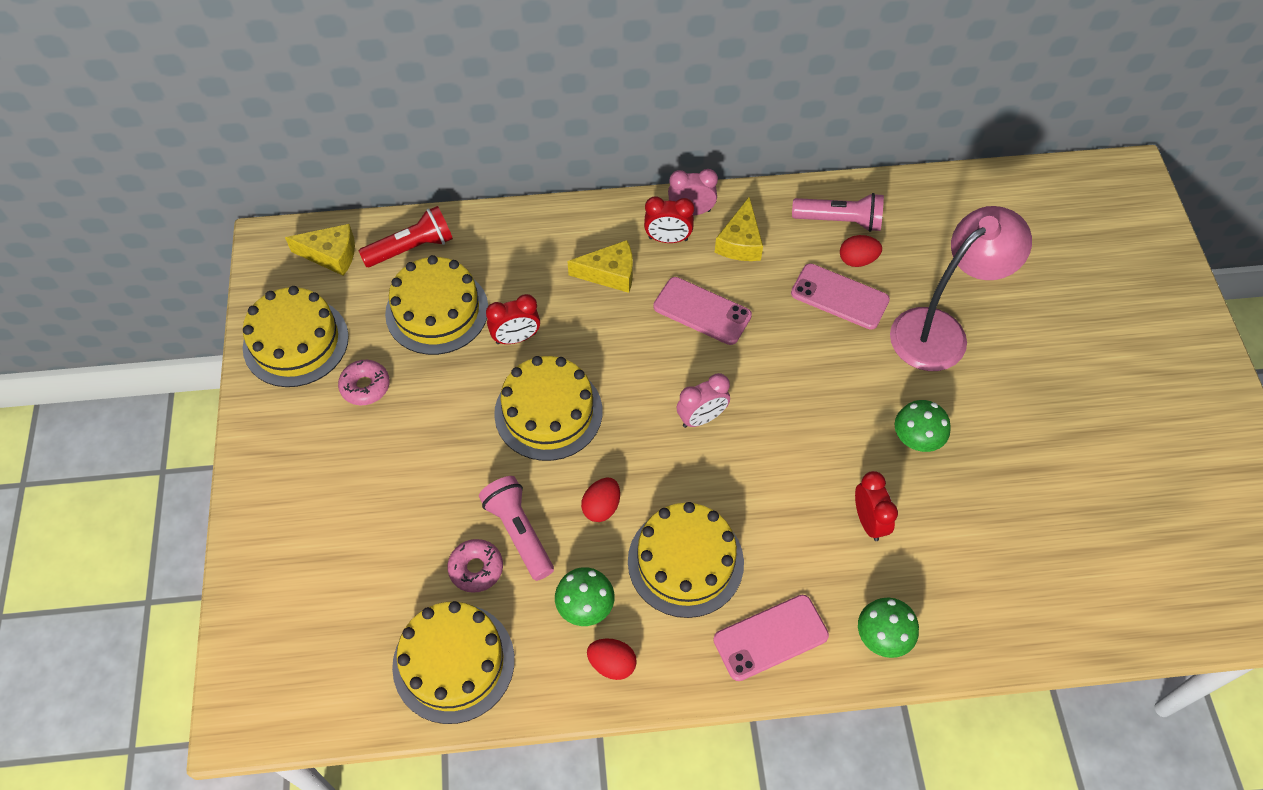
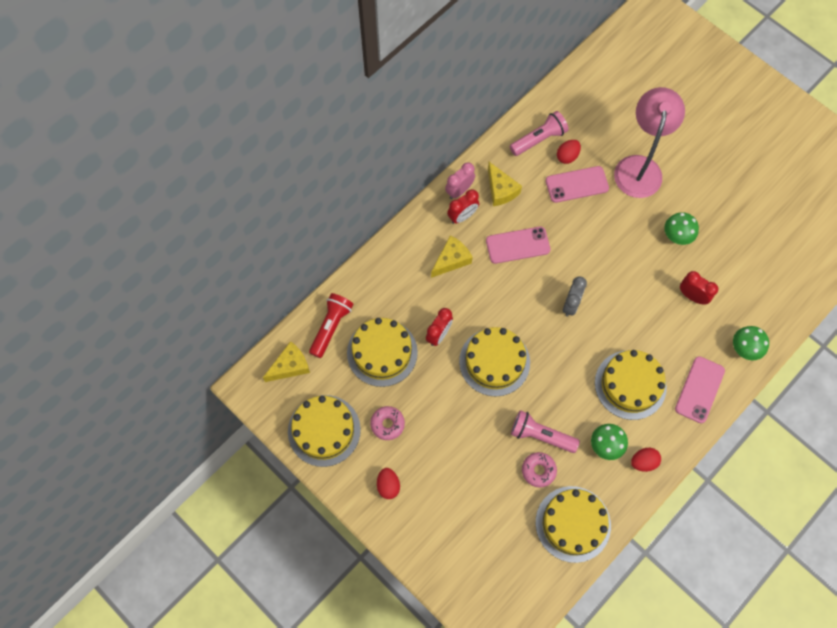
camera: 40 degrees left, 10 degrees up
(601, 507) = (567, 390): red egg -> red egg (388, 485)
(701, 418) = (571, 304): pink clock -> grey clock

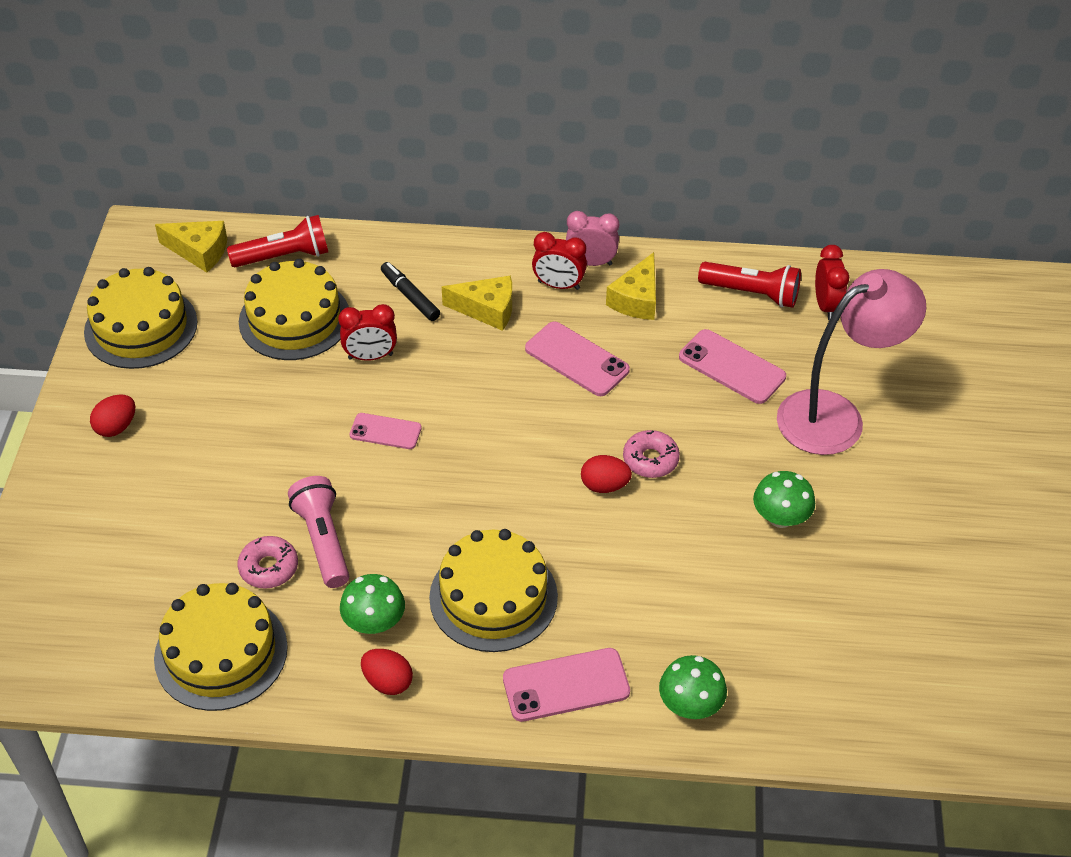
camera: 50 degrees right, 20 degrees down
(387, 424) = (201, 379): pink donut -> pink donut (650, 460)
(412, 288) = (410, 296): none -> black marker
(494, 362) = (385, 431): yellow cake -> pink phone
(539, 139) = (752, 293): pink flashlight -> red flashlight
(567, 156) = (761, 334): red egg -> red egg (604, 485)
(571, 304) = (548, 462): grey clock -> none
(692, 296) = (705, 590): red clock -> red clock (826, 306)

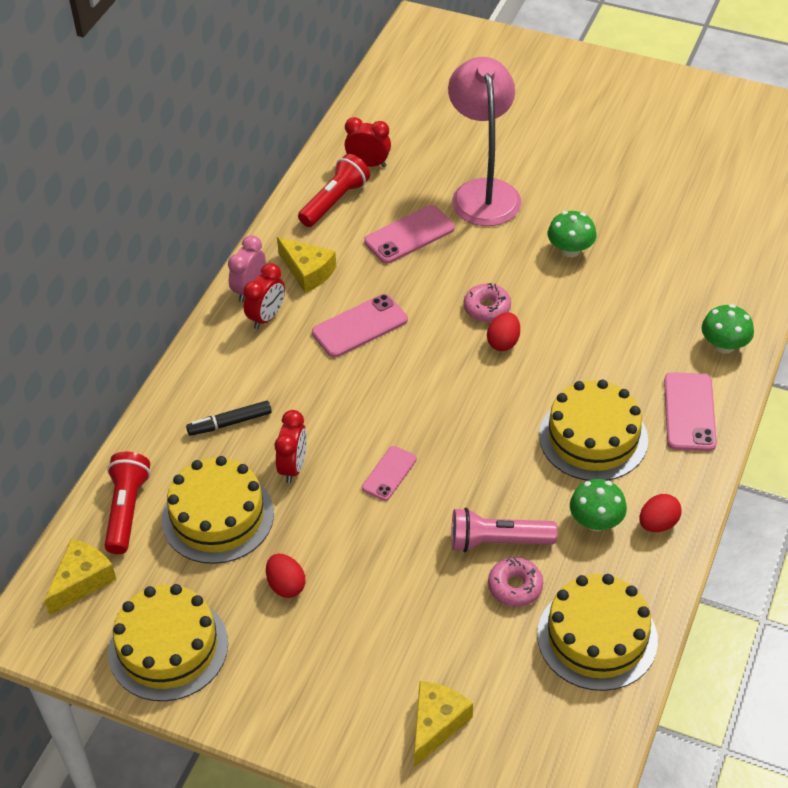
camera: 70 degrees left, 0 degrees up
(116, 427) = (299, 686): red egg -> red egg (286, 585)
(487, 310) = (273, 372): yellow cheese -> yellow cheese (436, 724)

